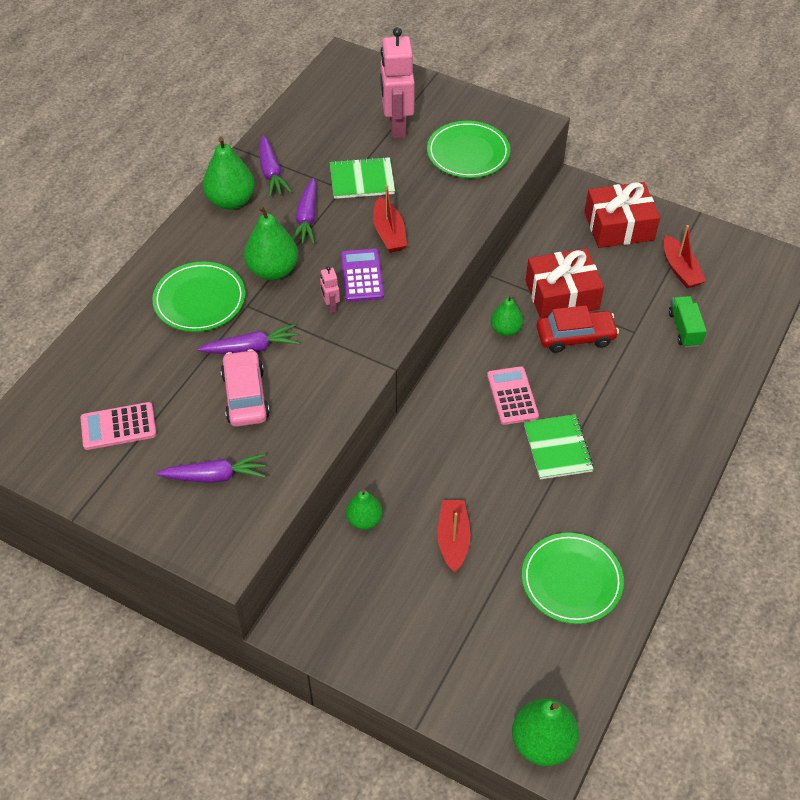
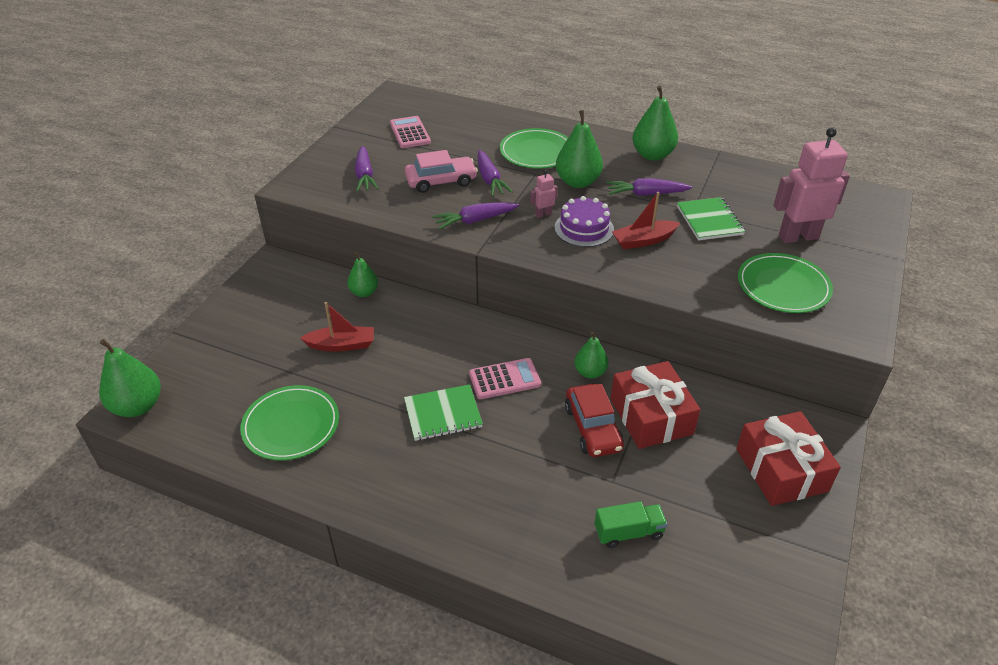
camera: 85 degrees right, 10 degrees down
(271, 173) = (696, 171): purple carrot -> purple carrot (475, 220)
(362, 276) = (584, 228): purple calculator -> purple cake
(680, 269) = (729, 533): red boat -> none

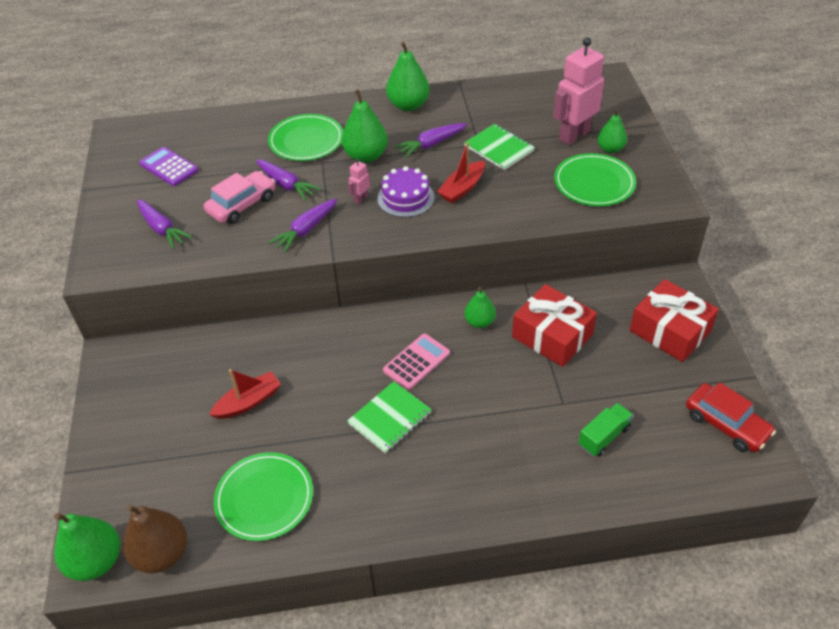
camera: 30 degrees left, 5 degrees up
(184, 426) = (162, 554): none -> brown pear
(364, 292) = (227, 343): green pear -> green pear (610, 149)
(410, 133) = (169, 167): pink calculator -> purple calculator
(593, 428) = (517, 367): red car -> red car (726, 424)

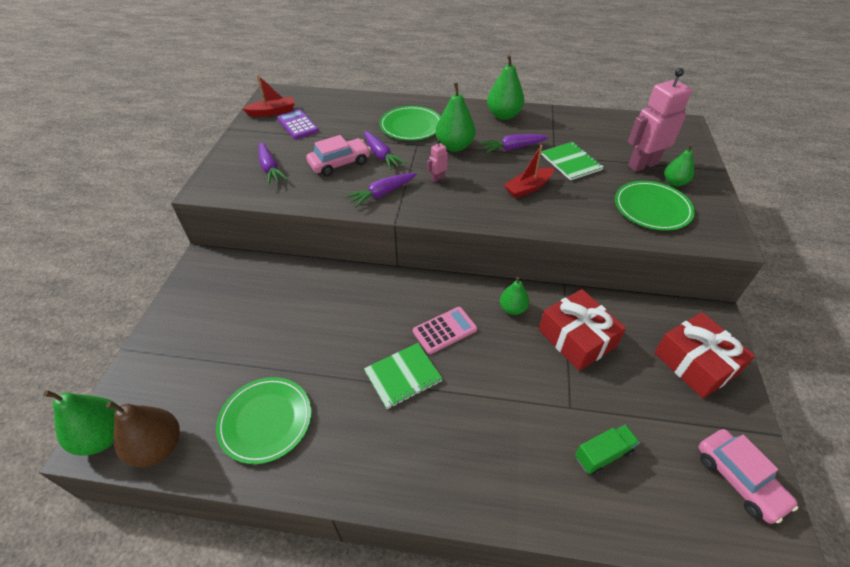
camera: 15 degrees right, 0 degrees up
(248, 402) = (290, 328): red boat -> red boat (272, 112)
(405, 198) = (476, 185): purple cake -> none
(726, 424) = (739, 479): red car -> pink car

